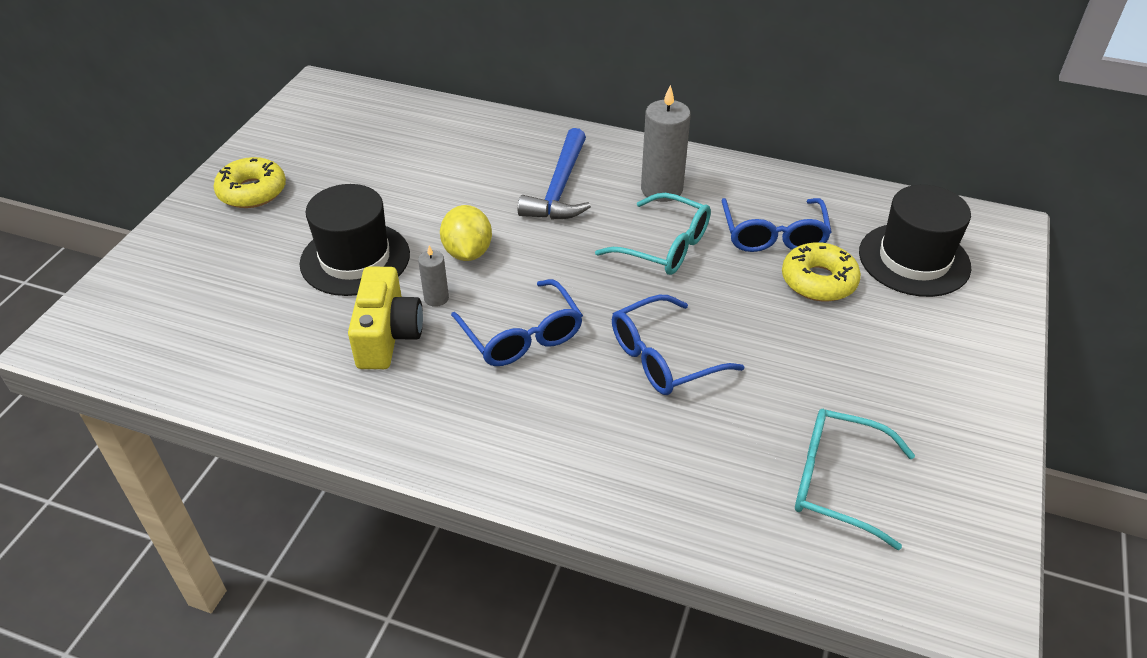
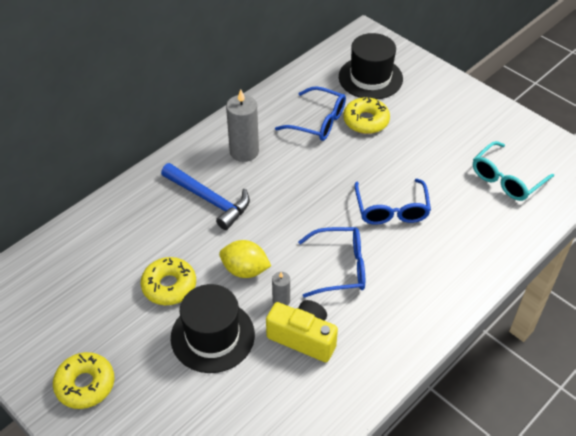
camera: 65 degrees left, 5 degrees up
(410, 202) = (169, 286): none -> yellow donut
(665, 247) = (299, 172): turquoise glasses -> none

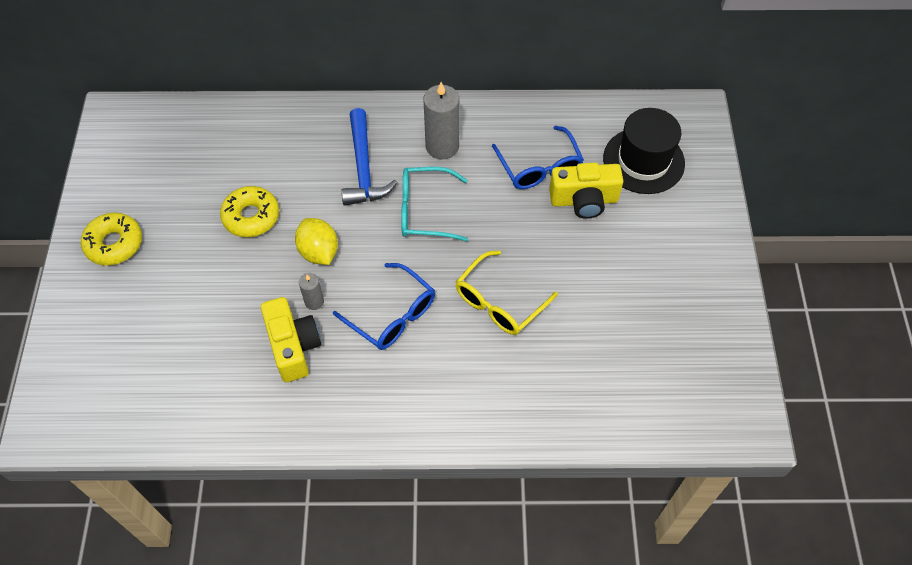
camera: 45 degrees right, 10 degrees up
(212, 336) = (234, 284): black hat -> none
(366, 121) = (584, 200): yellow donut -> yellow camera
(391, 210) = (499, 302): blue glasses -> yellow glasses
(506, 179) = (644, 364): turquoise glasses -> turquoise glasses (424, 211)

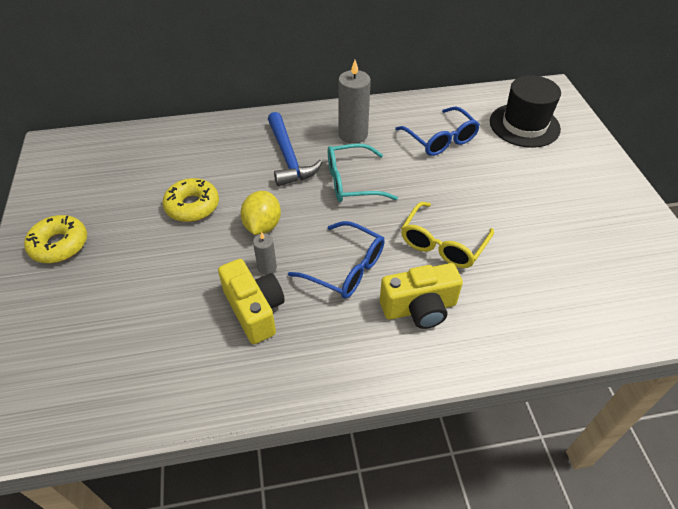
camera: 10 degrees left, 10 degrees down
(319, 252) = (262, 226): yellow lemon -> yellow lemon turned 45 degrees clockwise
(584, 200) = (487, 158): yellow camera -> yellow camera (419, 308)

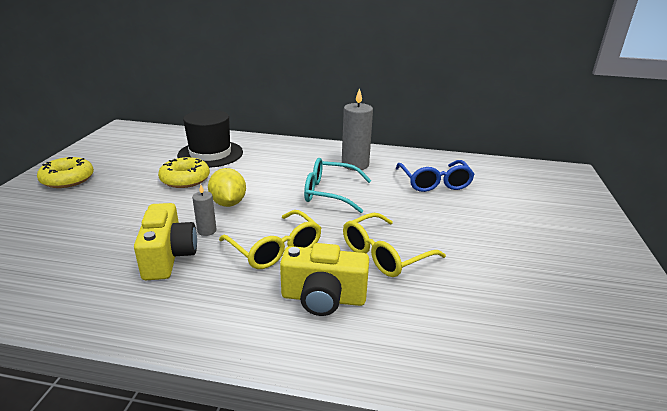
camera: 20 degrees right, 20 degrees down
(262, 226) = (228, 203): yellow lemon -> yellow lemon turned 45 degrees counterclockwise
(288, 157) = (288, 167): blue hammer -> none
(346, 269) = (275, 249): blue glasses -> yellow glasses
(524, 125) = (527, 190): black hat -> black hat (210, 154)

